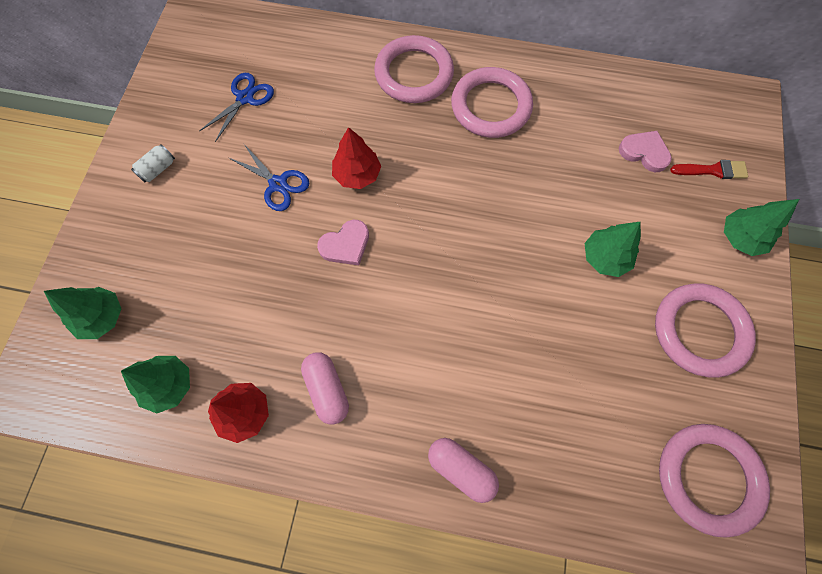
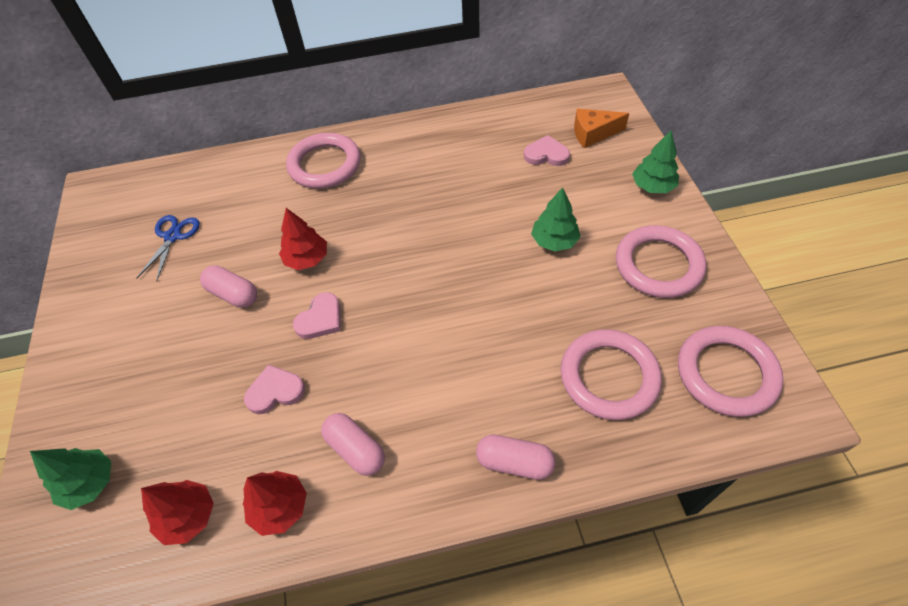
camera: 20 degrees left, 15 degrees down
(158, 169) = (105, 326): white can -> none
(169, 385) = (188, 516): green tree -> red tree
(278, 184) = (233, 294): blue scissors -> pink capsule
(279, 301) = (275, 391): none -> pink heart
(491, 106) = (403, 166): pink ring -> pink ring (609, 377)
(707, 147) = (593, 134): none -> orange cheese
(712, 170) = (605, 148): red brush -> none

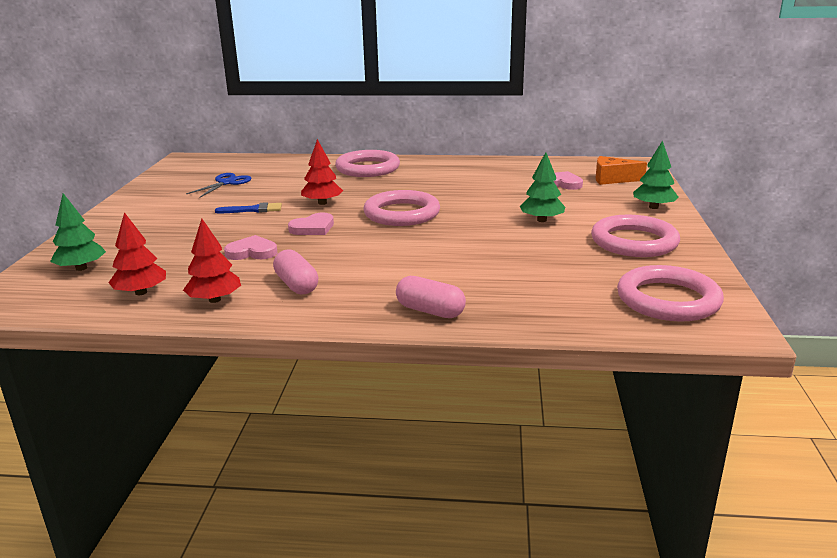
camera: 15 degrees right, 30 degrees down
(233, 294) = (253, 210): pink capsule -> blue brush
(609, 377) = (548, 285): pink ring -> pink ring (402, 213)

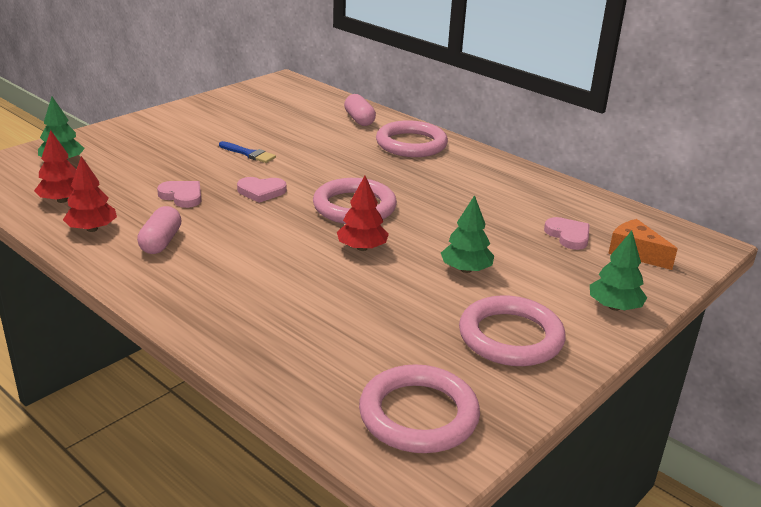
camera: 35 degrees right, 5 degrees up
(226, 183) = (274, 117): blue scissors -> none
(322, 203) = (310, 168): red tree -> red tree (362, 248)
(430, 311) = (207, 316): pink capsule -> pink capsule (359, 120)

